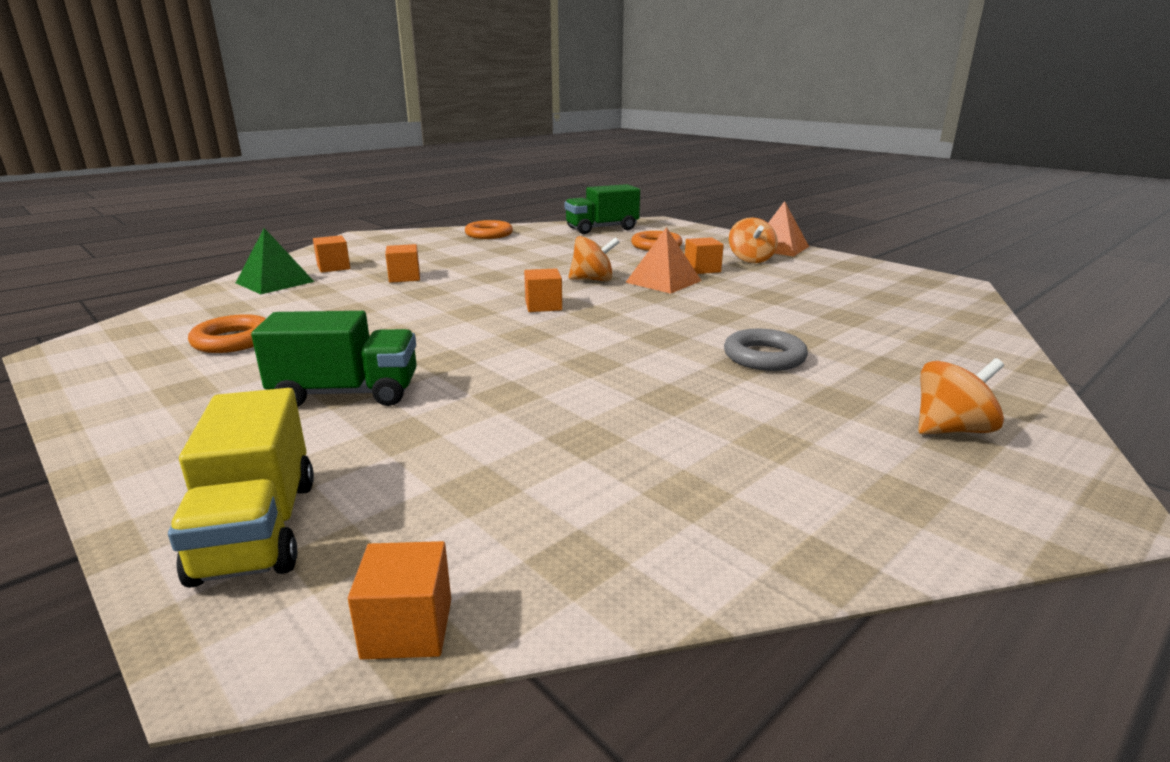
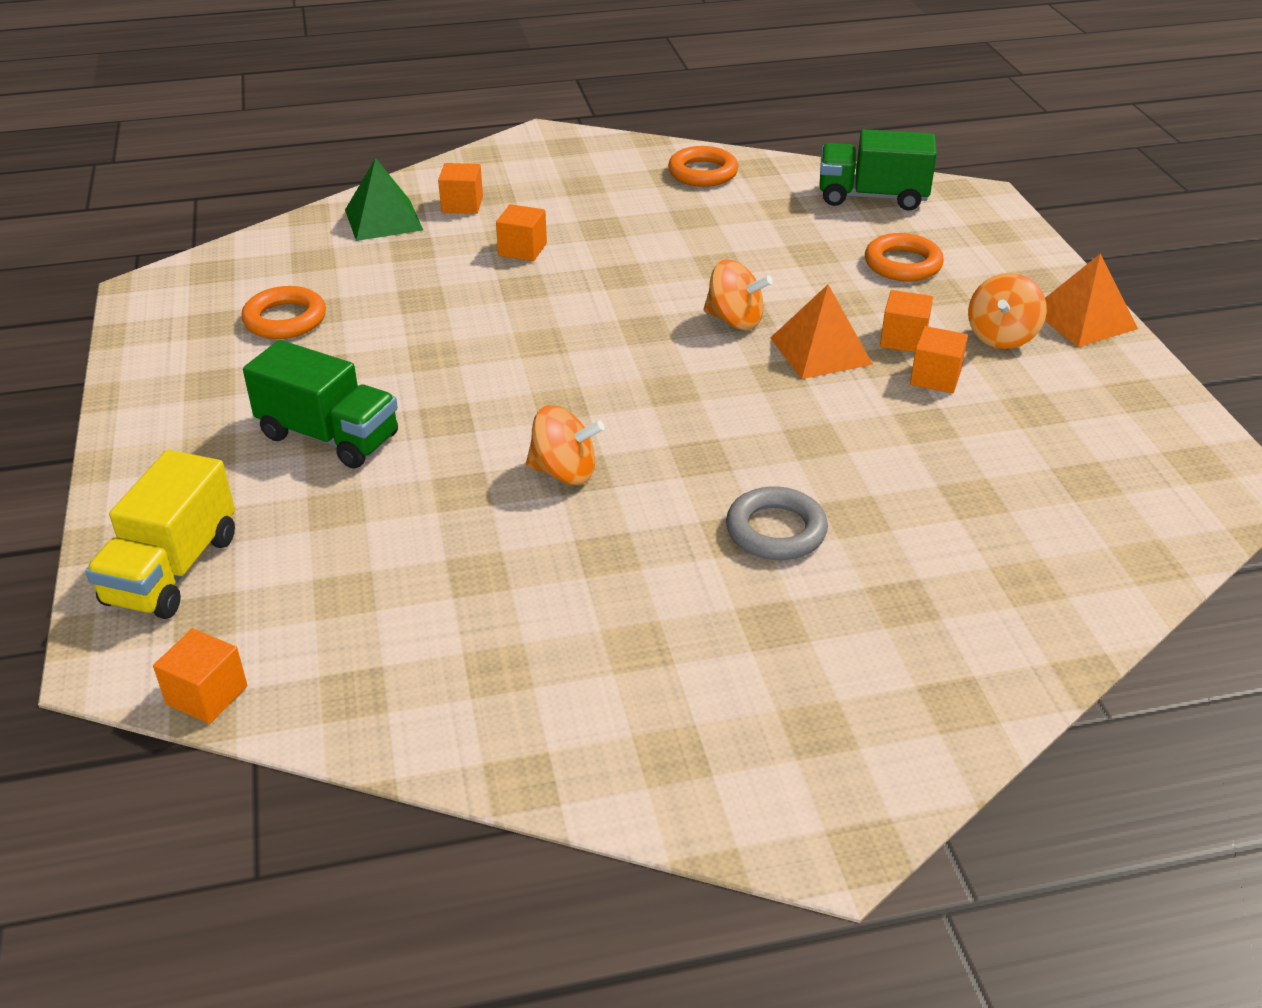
camera: 30 degrees right, 15 degrees up
(543, 306) = (626, 356): orange cube -> orange cube (935, 377)
(951, 429) = (834, 706): orange spinning top -> orange spinning top (564, 472)

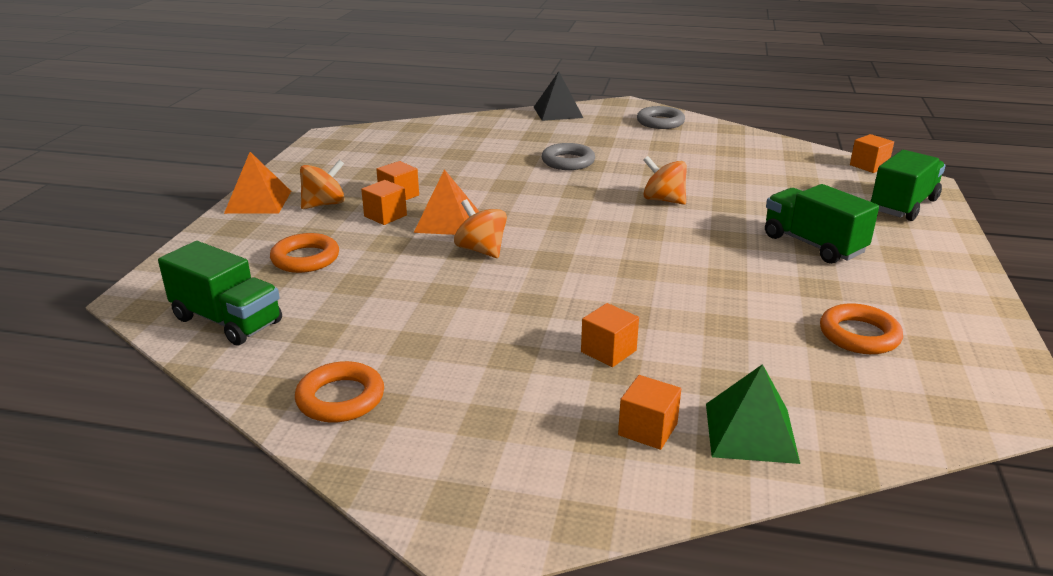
camera: 155 degrees left, 10 degrees down
(173, 570) = (903, 205): yellow truck -> green truck
(694, 757) = (660, 122): none -> grey ring
(952, 727) = (558, 112): none -> black pyramid

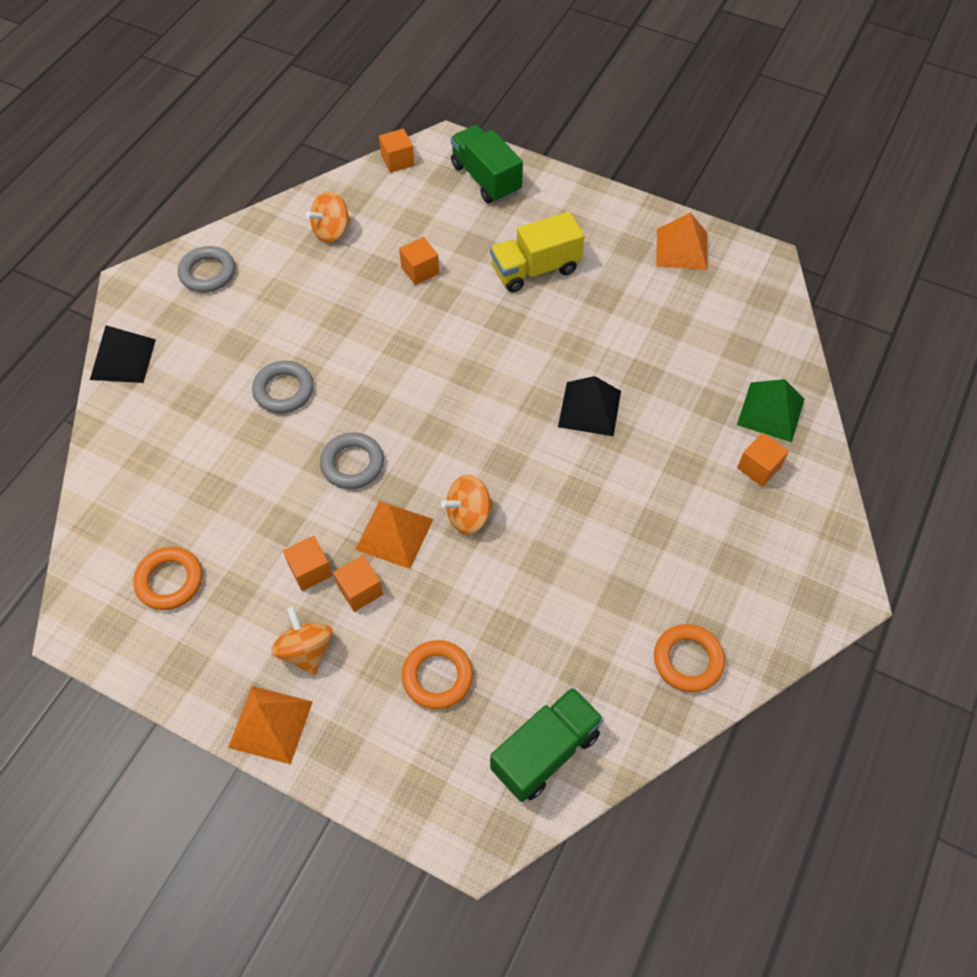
camera: 75 degrees left, 30 degrees up
(511, 195) = (352, 464): none -> grey ring
(608, 351) = (661, 462): orange cube -> orange cube (420, 270)
(652, 297) = (589, 409): none -> black pyramid
(663, 200) = (412, 340): orange spinning top -> orange spinning top (331, 231)
(813, 244) = (535, 269): green truck -> yellow truck
(859, 335) = (674, 304): orange ring -> orange ring (170, 581)
(957, 331) = (682, 249): none -> orange pyramid

